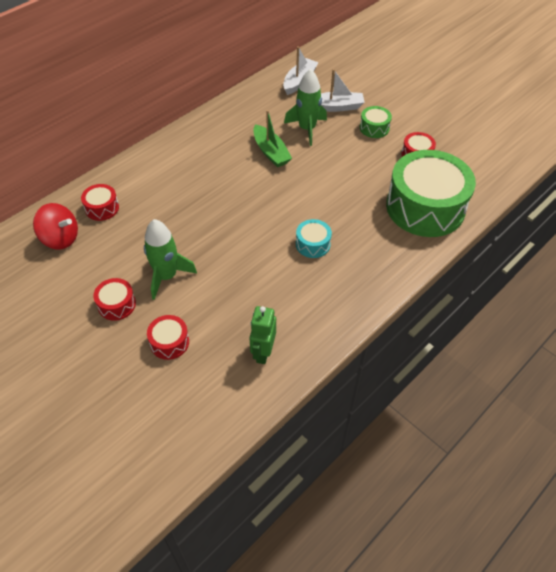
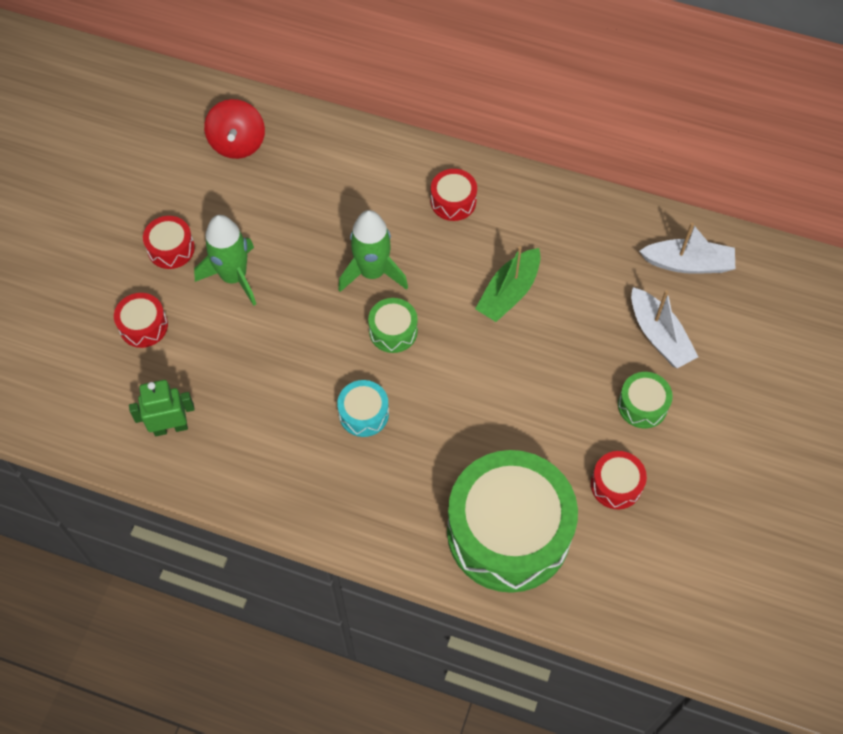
camera: 65 degrees right, 10 degrees up
(102, 208) = (304, 157): red drum -> red drum (453, 201)
(263, 210) = (393, 331): none -> green drum
(307, 129) = (585, 317): green rocket -> green rocket (372, 272)

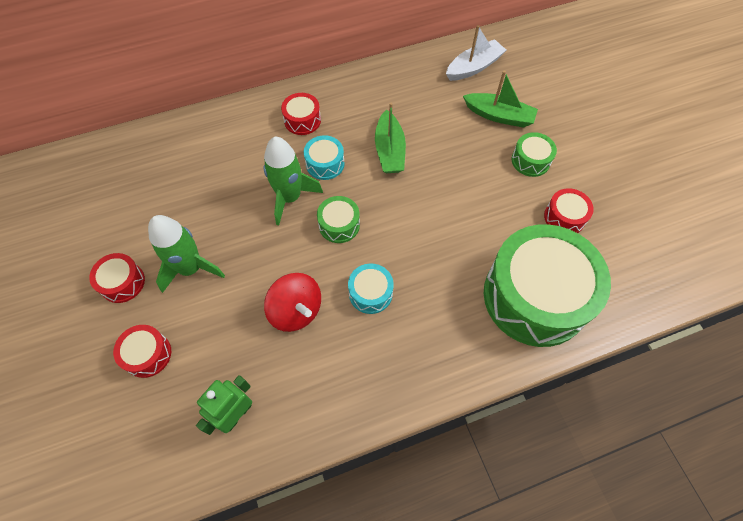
camera: 40 degrees left, 0 degrees up
(238, 143) = (114, 178): red spinning top -> red spinning top (296, 311)
(434, 262) = (325, 164): none -> turquoise drum
(659, 336) = (499, 116): white boat -> green boat

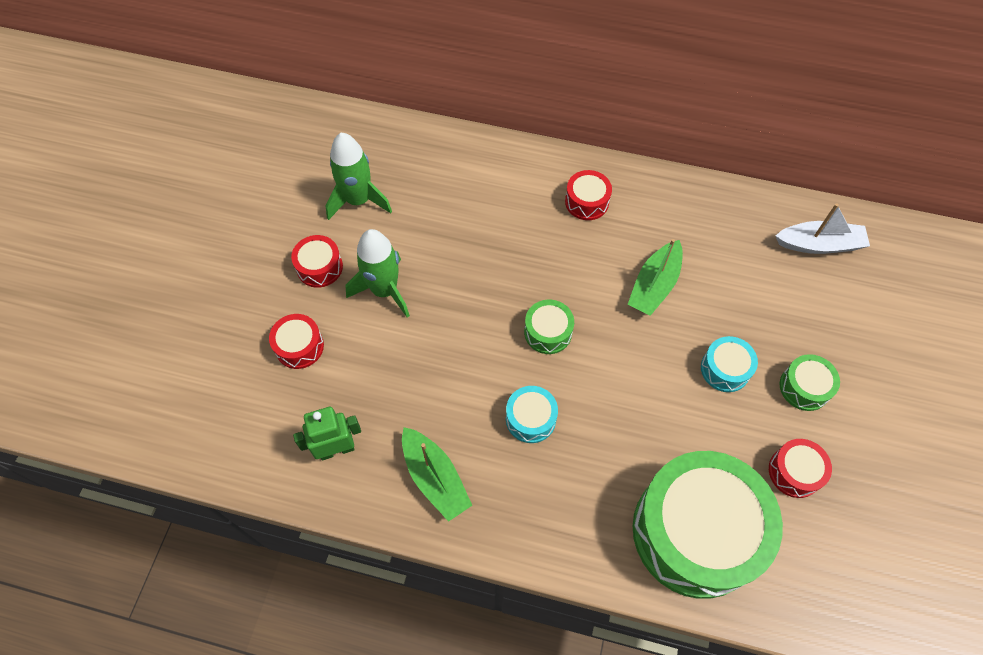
camera: 35 degrees right, 0 degrees up
(290, 197) = (519, 276): green rocket -> green rocket (358, 200)
(296, 311) = (450, 390): red spinning top -> none
(325, 164) = (577, 261): turquoise drum -> turquoise drum (725, 369)
(499, 116) = (806, 316): green boat -> green boat (435, 478)

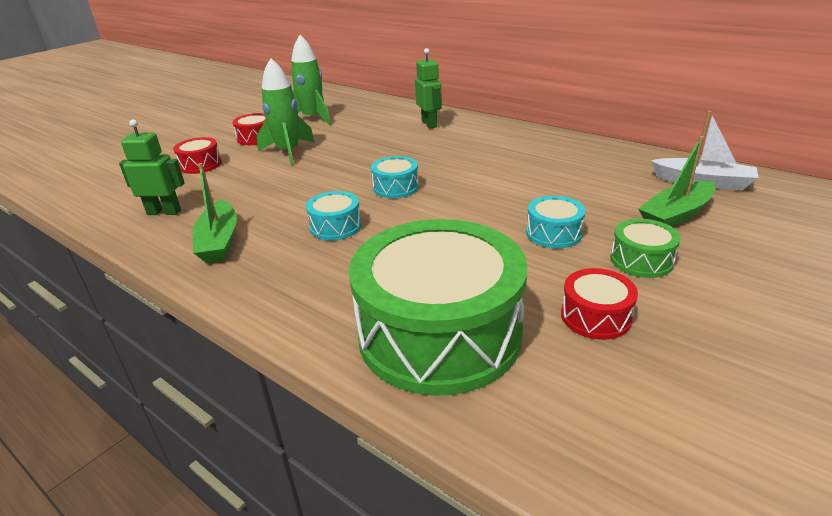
camera: 25 degrees right, 30 degrees down
(510, 183) = (429, 124): none -> green robot
(548, 332) = (396, 187): green drum -> turquoise drum
(586, 202) = (485, 137): red drum -> none
(654, 285) = (514, 180): green boat -> green boat (676, 215)

